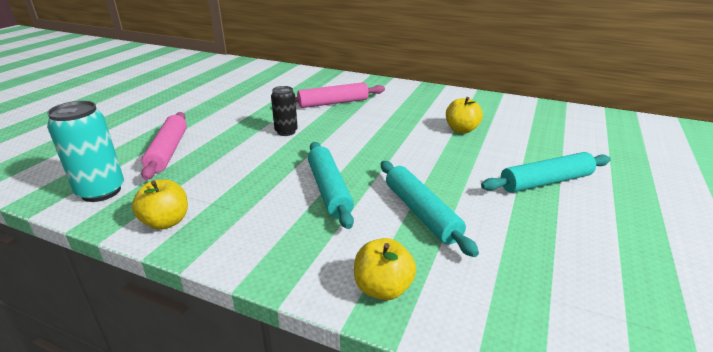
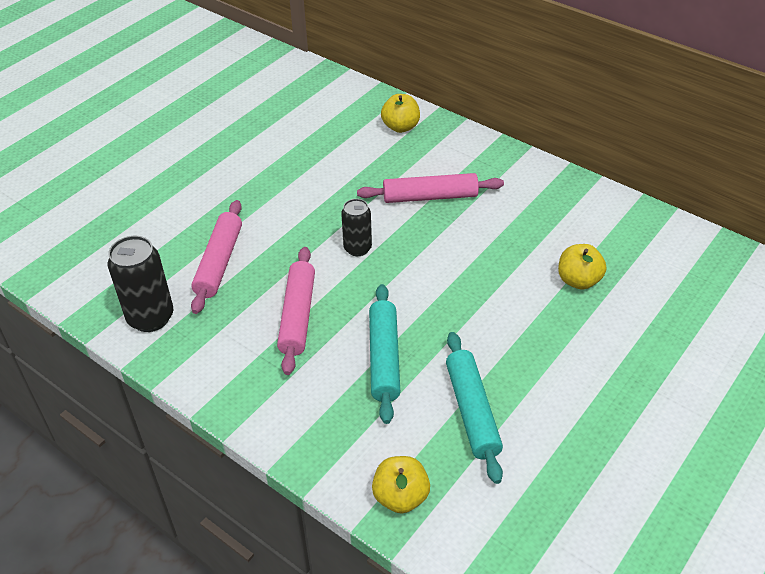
camera: 15 degrees right, 15 degrees up
(101, 191) = (150, 317): turquoise can -> black can
(166, 222) = (213, 374): yellow apple -> yellow apple (400, 127)
(244, 173) = (297, 316): none -> pink rolling pin
(546, 182) = (636, 392): turquoise rolling pin -> none

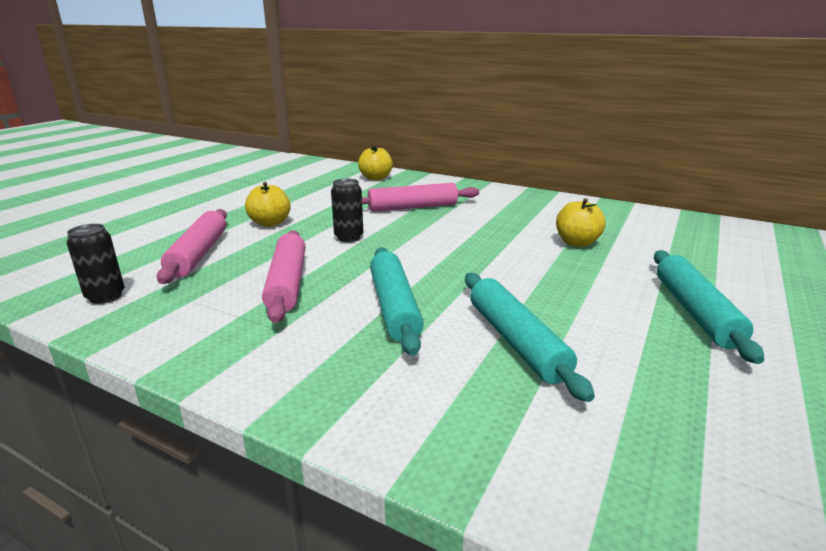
camera: 10 degrees left, 20 degrees down
(150, 317) = (105, 296): black can -> black can, size x0.63
(400, 497) = (453, 438): yellow apple -> yellow apple (270, 223)
(637, 394) = (695, 312): none -> turquoise rolling pin

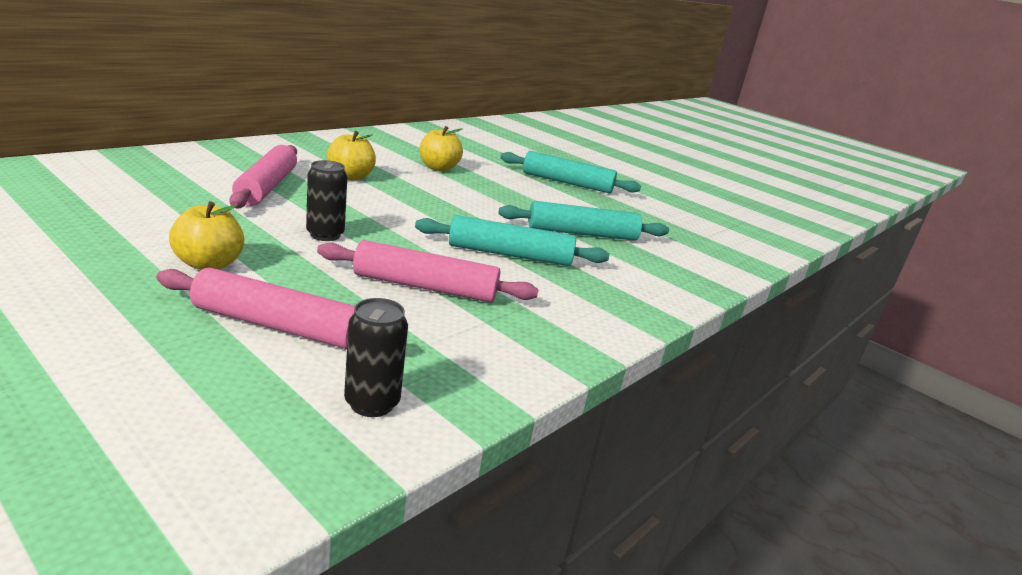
camera: 80 degrees left, 0 degrees up
(376, 178) = (107, 171): yellow apple -> yellow apple (350, 176)

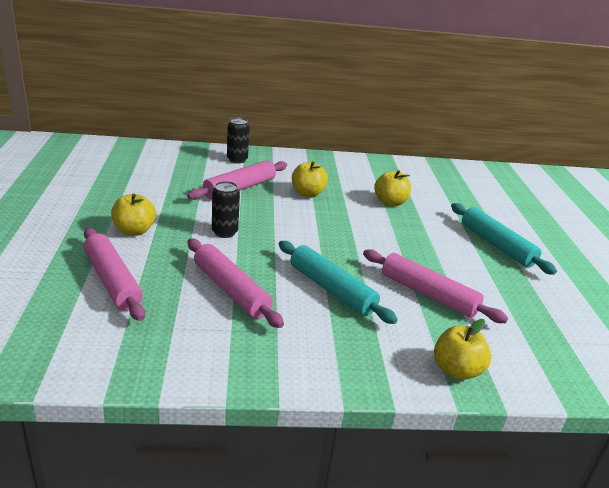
camera: 45 degrees right, 5 degrees up
(372, 403) = (88, 347): black can -> black can (237, 160)
(582, 233) = (428, 294): turquoise rolling pin -> pink rolling pin
(682, 281) = (456, 370): none -> yellow apple

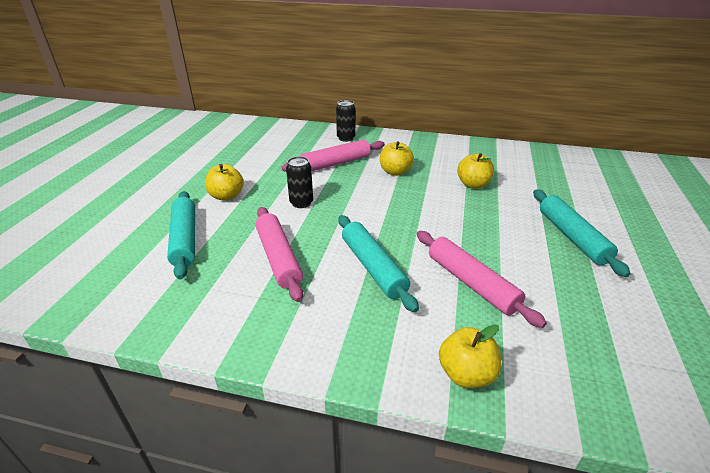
camera: 20 degrees right, 5 degrees up
(113, 281) = (185, 239): pink rolling pin -> turquoise rolling pin

